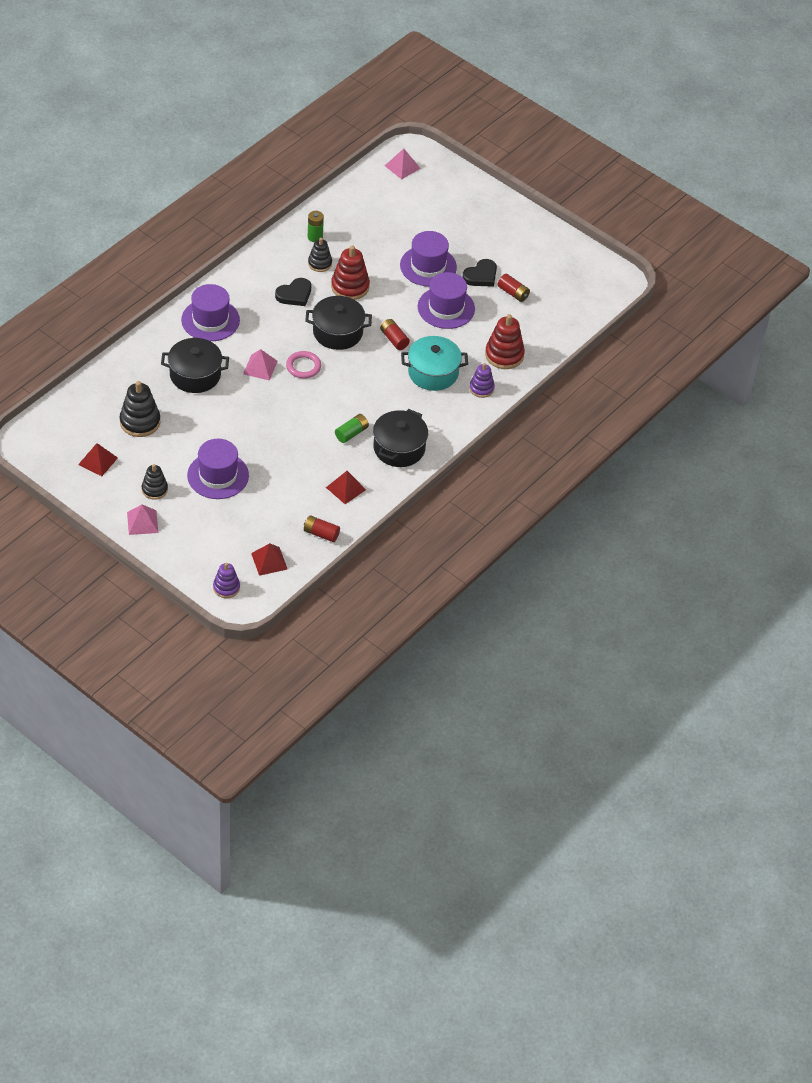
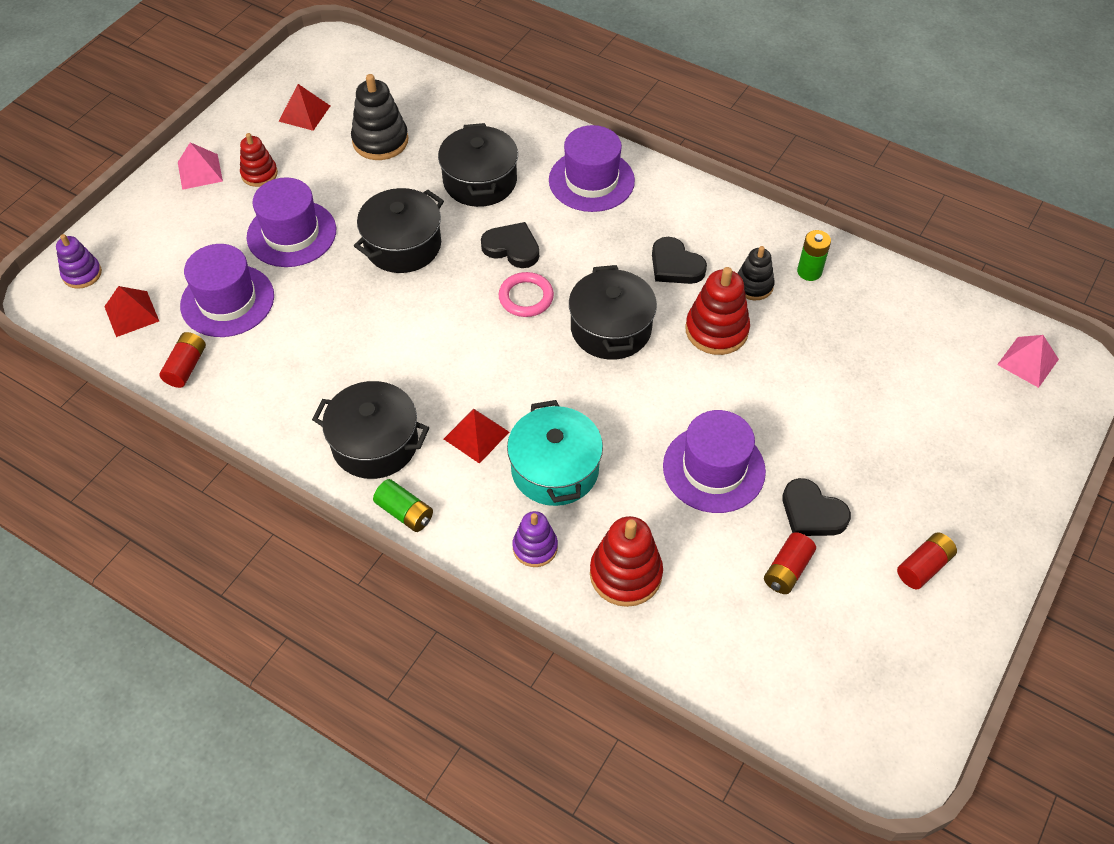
camera: 85 degrees right, 5 degrees up
(154, 489) = (259, 174): black stacking toy -> red stacking toy
(243, 420) = (403, 245): none -> black pot
(260, 367) = (512, 248): pink pyramid -> black heart
(346, 488) = (281, 385): red pyramid -> red pyramid (476, 435)
(351, 433) = (397, 376): green battery -> green battery (405, 512)
(394, 339) = (616, 404): red battery -> red battery (923, 566)
(428, 266) = (804, 429): purple hat -> purple hat (227, 301)

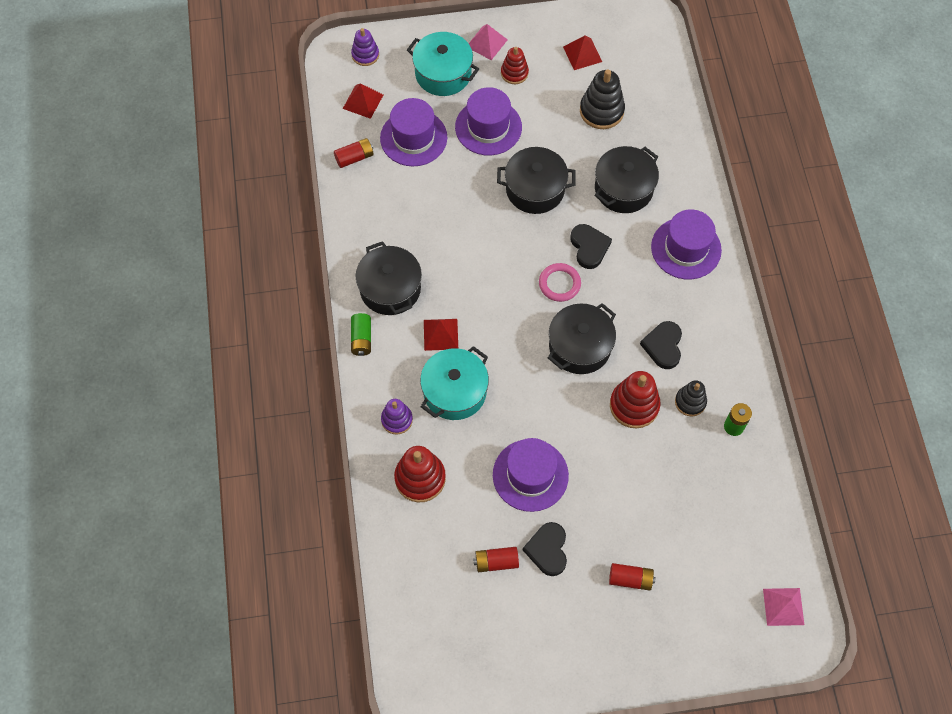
camera: 50 degrees right, 10 degrees up
(188, 227) = (443, 74): none -> turquoise pot
(923, 566) = (564, 636): red battery -> red battery (630, 579)

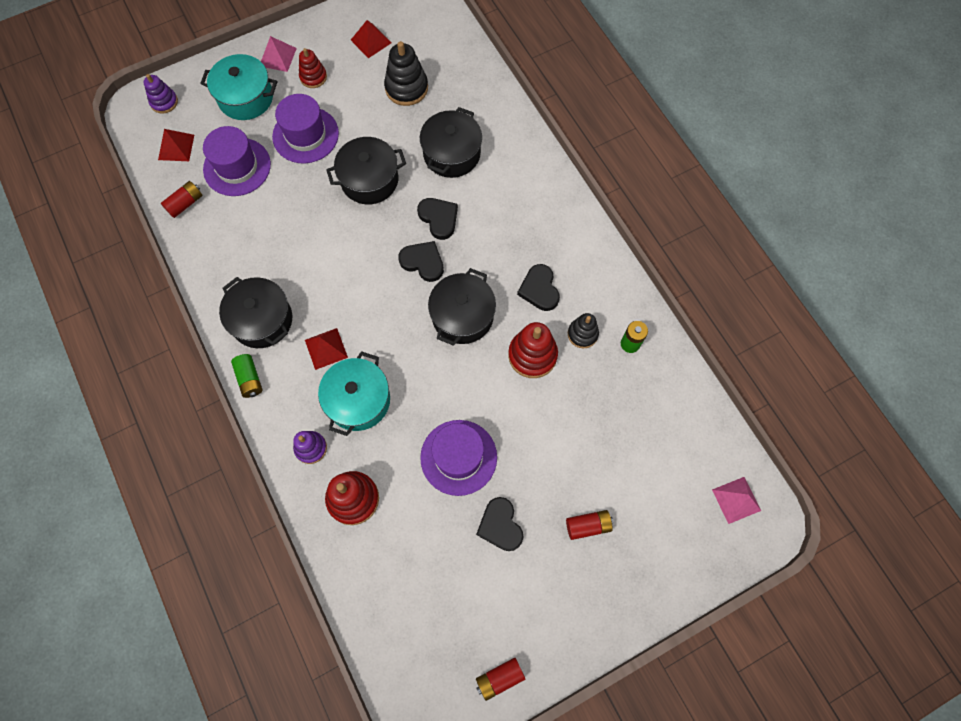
camera: 20 degrees left, 5 degrees up
(496, 562) = (455, 556): red battery -> red battery (499, 678)
(559, 284) = (423, 262): pink ring -> black heart
(686, 248) = (528, 191): purple hat -> none

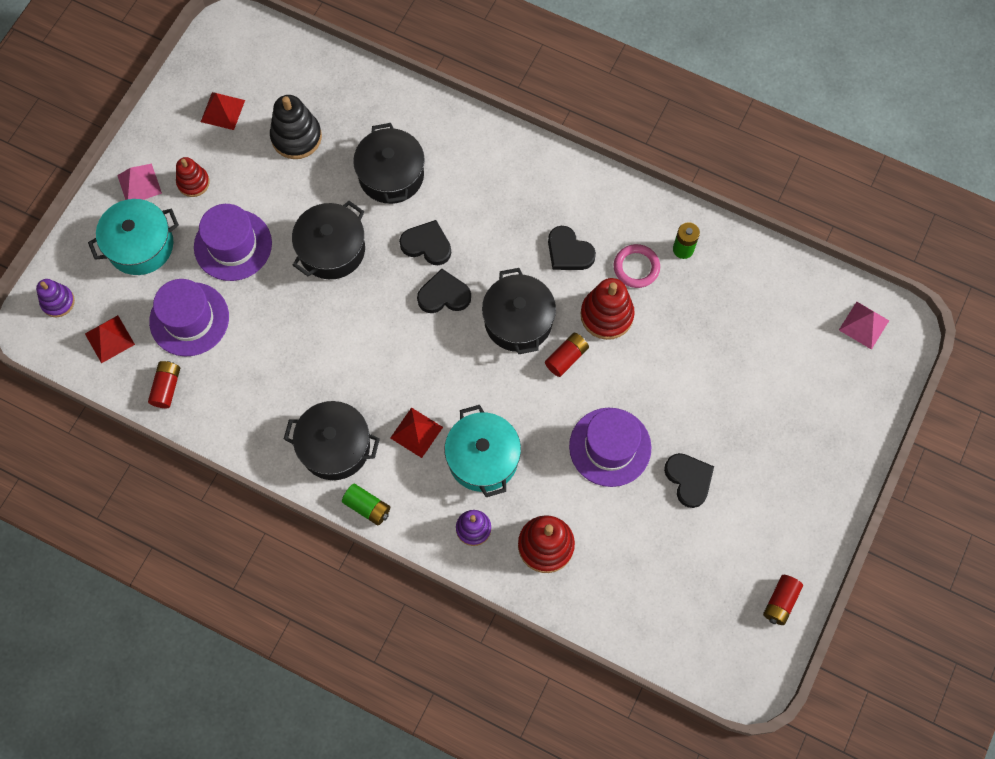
camera: 35 degrees left, 0 degrees up
(500, 525) = (689, 479): black heart -> black heart turned 150 degrees counterclockwise
(582, 334) = (636, 267): black stacking toy -> pink ring
(588, 525) = (760, 429): red battery -> red battery (566, 358)

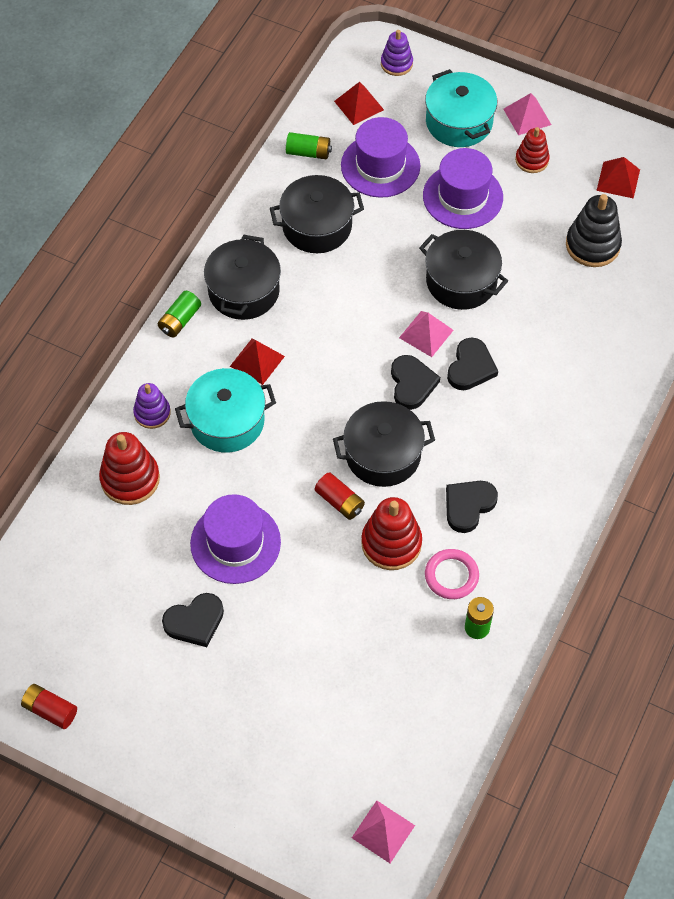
camera: 90 degrees right, 10 degrees down
(166, 387) = (308, 152): red battery -> green battery
(389, 282) = (426, 333): none -> pink pyramid
(391, 175) = (553, 332): black pot -> black pot (317, 226)

